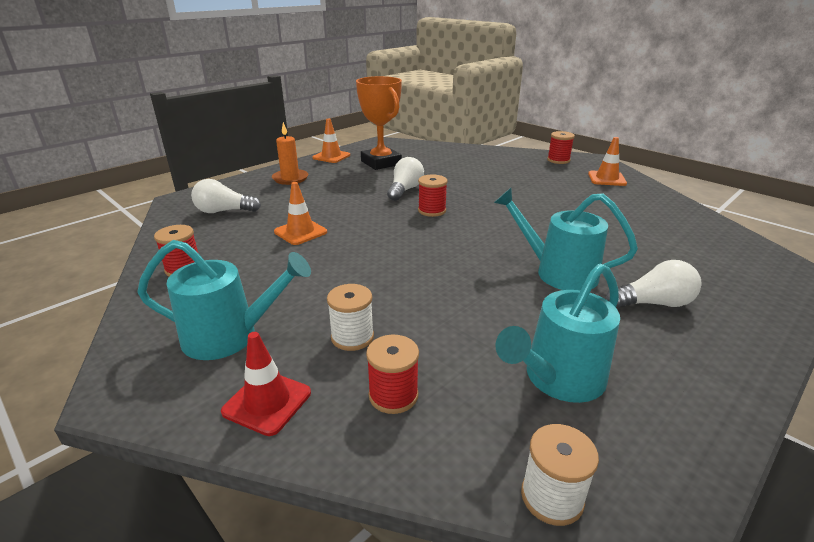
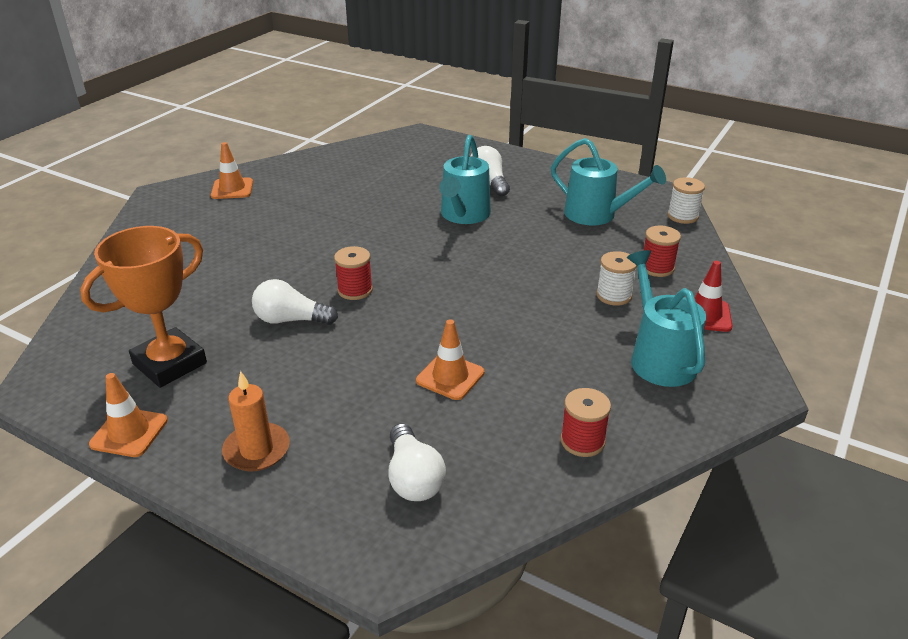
camera: 105 degrees left, 5 degrees up
(558, 160) = (163, 216): red spool -> none

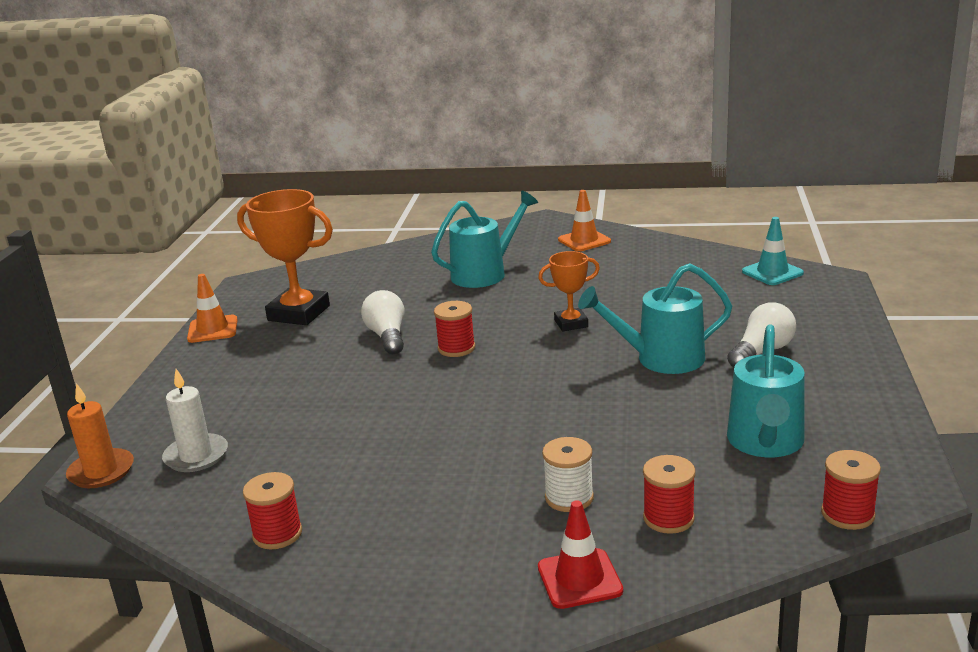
camera: 70 degrees right, 10 degrees down
(257, 450) = (209, 380): orange candle -> orange candle (101, 471)
(372, 232) = (571, 323): none -> orange trophy
(385, 146) = (772, 272): none -> turquoise traffic cone
(413, 478) = (196, 456): white light bulb -> white candle
(450, 377) = (345, 434): orange traffic cone -> none
(659, 357) = (455, 557): turquoise watering can -> turquoise watering can (485, 273)
(682, 216) = (847, 514): white spool -> red spool

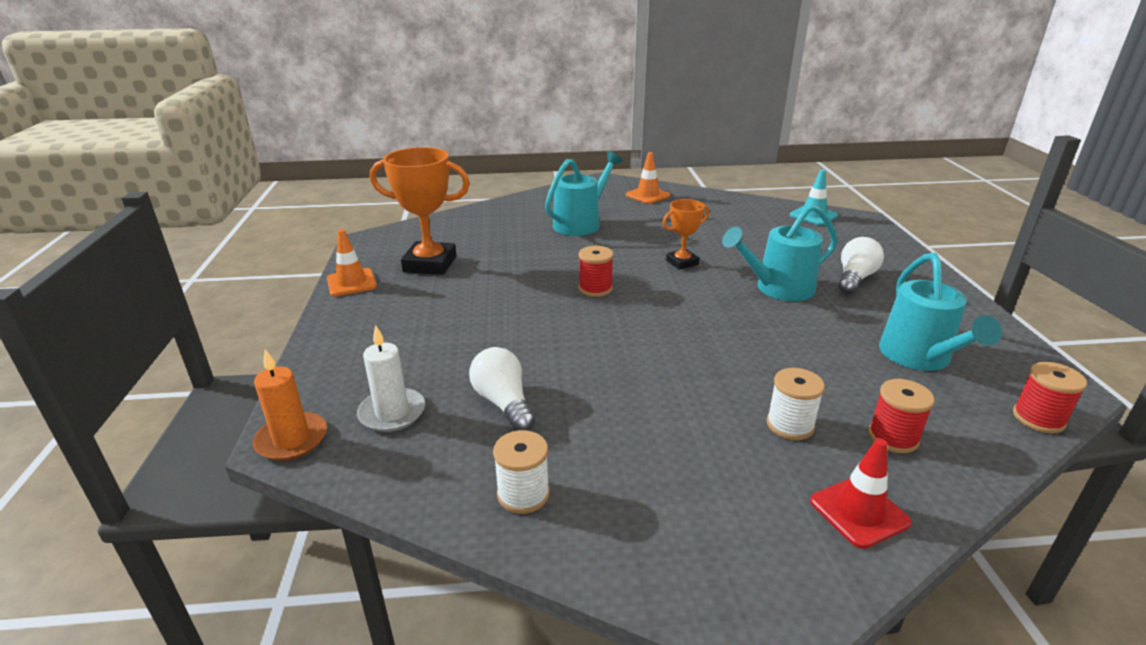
camera: 15 degrees left, 5 degrees up
(277, 534) = (523, 494): red spool -> white spool
(387, 336) = (525, 281): white light bulb -> white light bulb (503, 403)

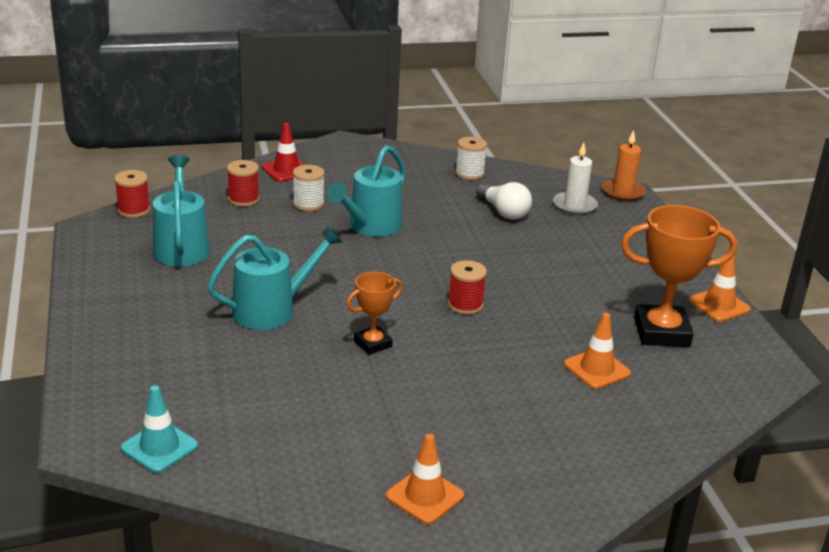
camera: 170 degrees right, 0 degrees up
(506, 243) = (597, 369): none -> orange traffic cone
(581, 223) = (514, 413): turquoise watering can -> turquoise watering can (370, 227)
(854, 279) = (179, 326): white light bulb -> none

